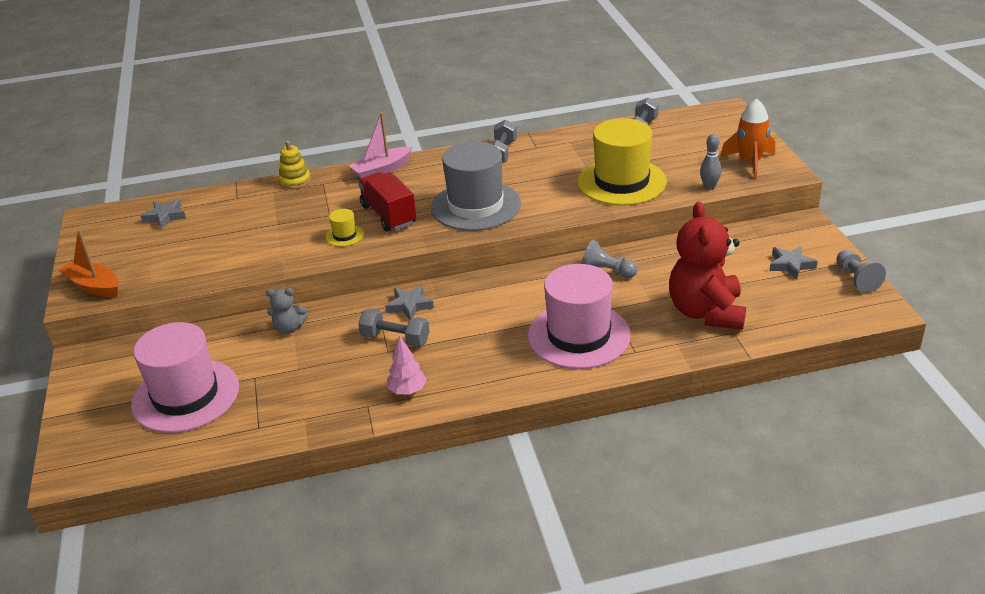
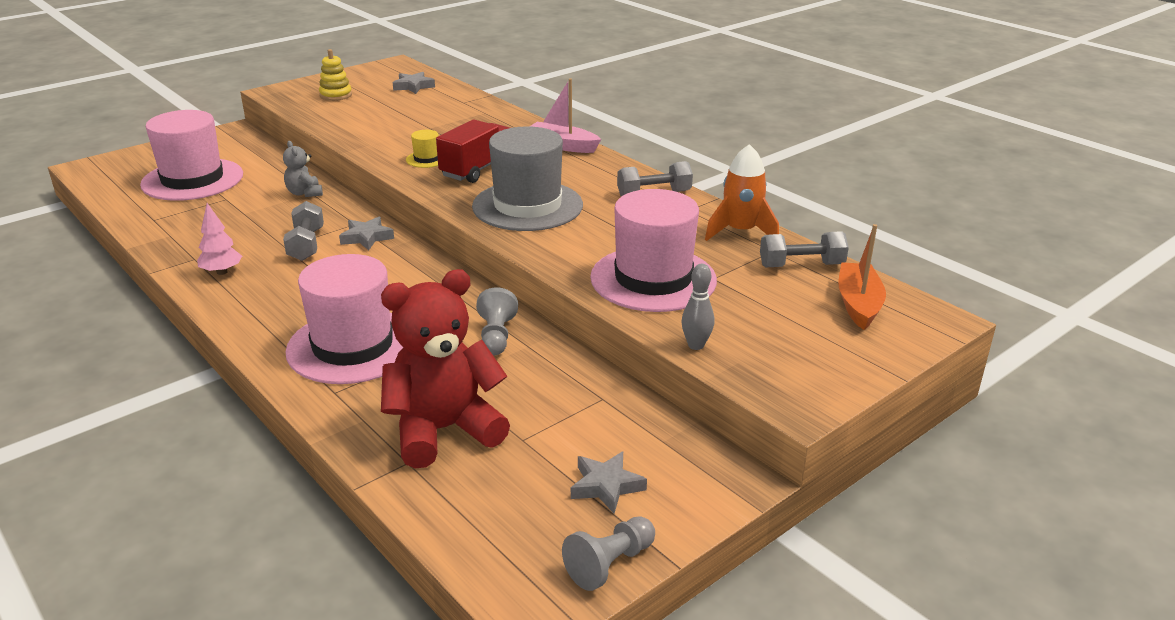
camera: 60 degrees right, 5 degrees down
(94, 286) = (295, 92): orange boat -> orange boat (858, 304)
(295, 181) = (510, 116): yellow stacking toy -> yellow stacking toy (335, 95)
(621, 182) = (653, 279): yellow hat -> pink hat
(750, 162) = (797, 367): orange rocket -> orange rocket (741, 232)

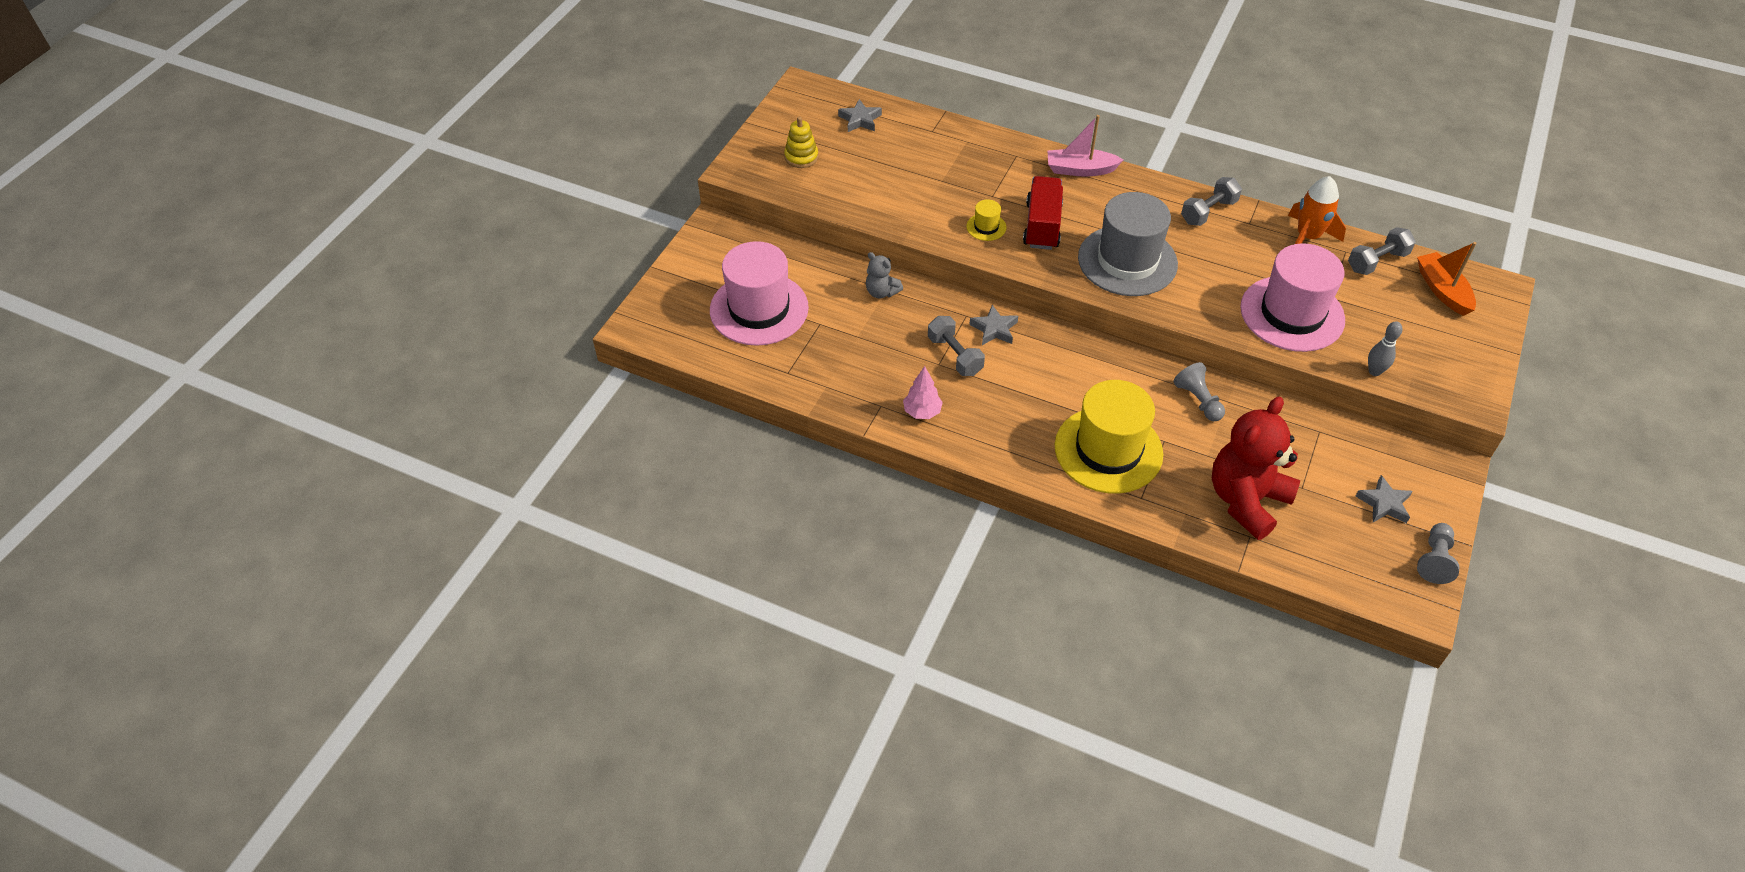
camera: 25 degrees left, 20 degrees up
(353, 346) = (1108, 450): pink hat -> yellow hat

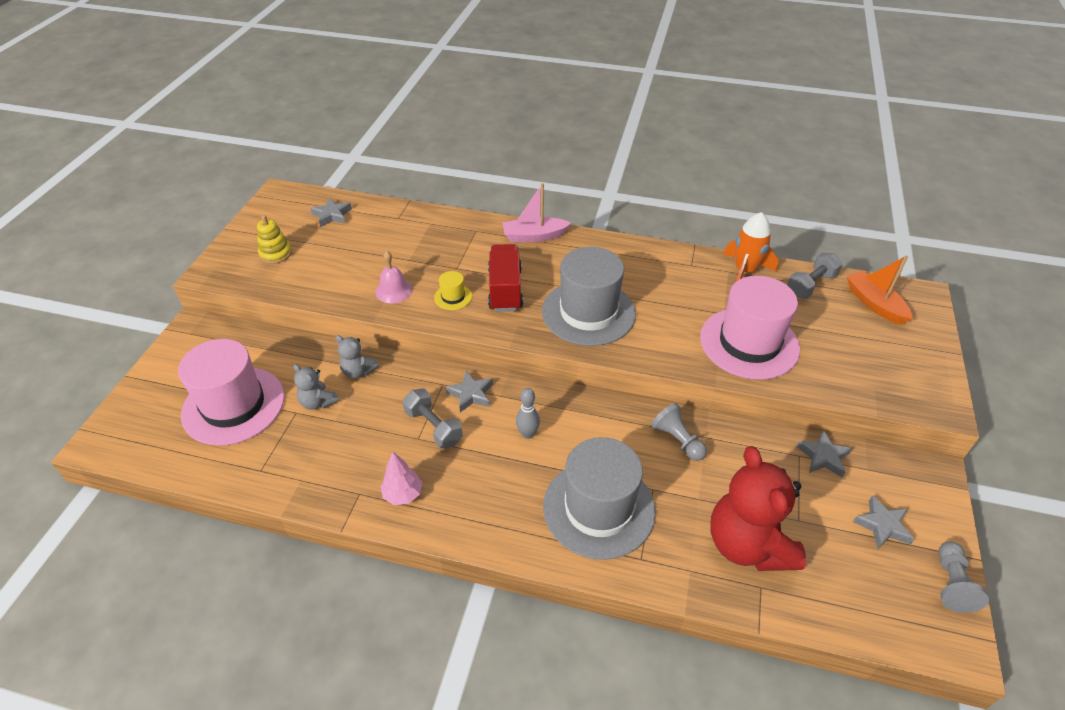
camera: 10 degrees left, 5 degrees down
(841, 317) = (318, 402): none -> grey teddy bear
(925, 212) = (394, 290): none -> pink bell
(1108, 450) = (599, 508): yellow hat -> grey hat
(1208, 212) = (653, 259): grey dumbbell -> none
(1246, 500) = (747, 544): red teddy bear -> red teddy bear turned 45 degrees counterclockwise
(1344, 436) = (823, 457): none -> grey star
(1374, 371) = (839, 389): grey bowling pin -> grey bowling pin (528, 434)

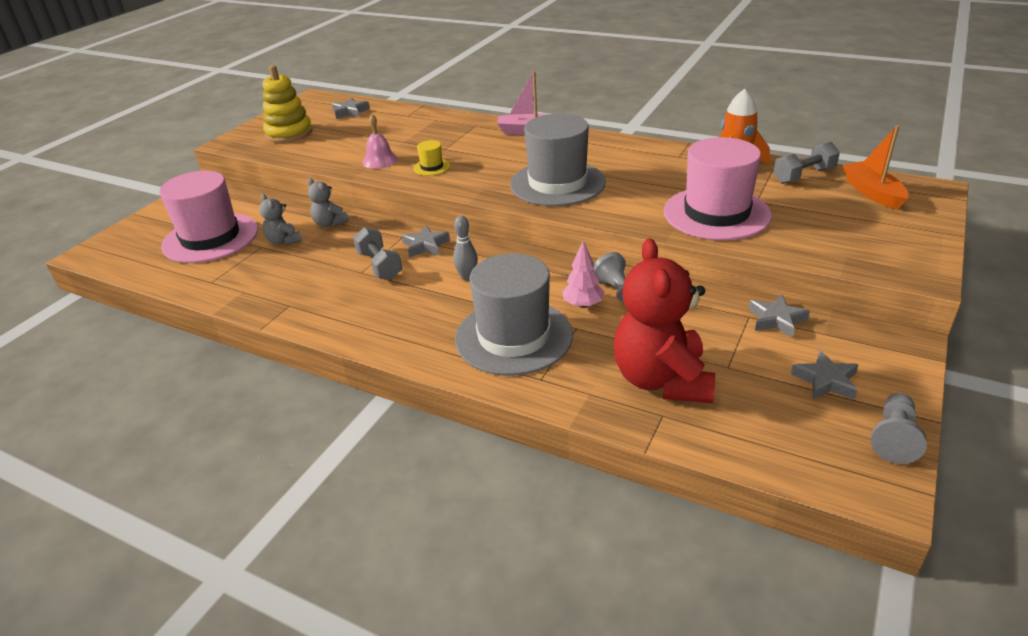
camera: 15 degrees right, 10 degrees down
(275, 254) = (289, 133): yellow stacking toy -> yellow stacking toy, size x1.59
(403, 494) = (328, 309): pink tree -> pink tree (583, 305)
(505, 290) = (483, 164): red truck -> none

